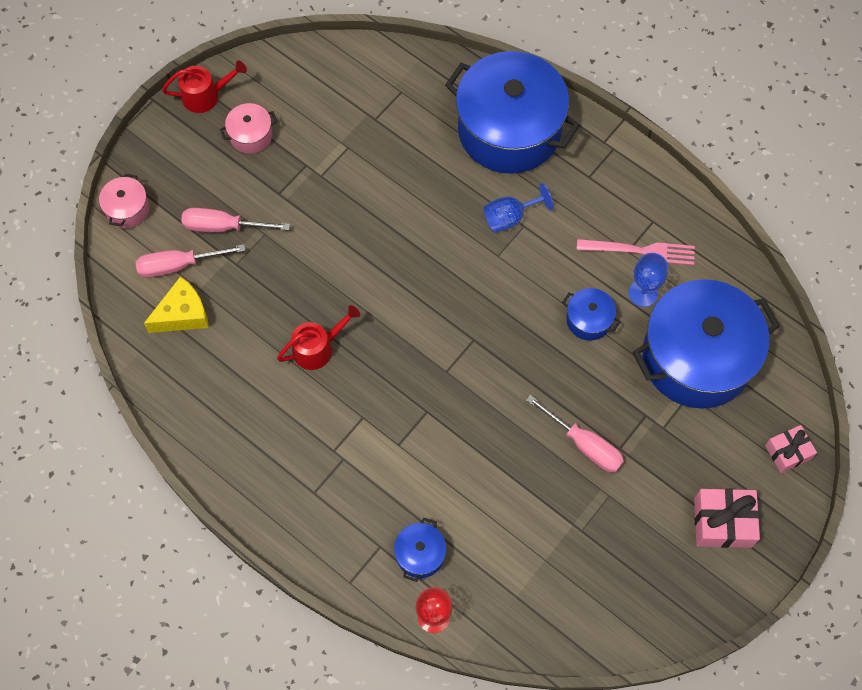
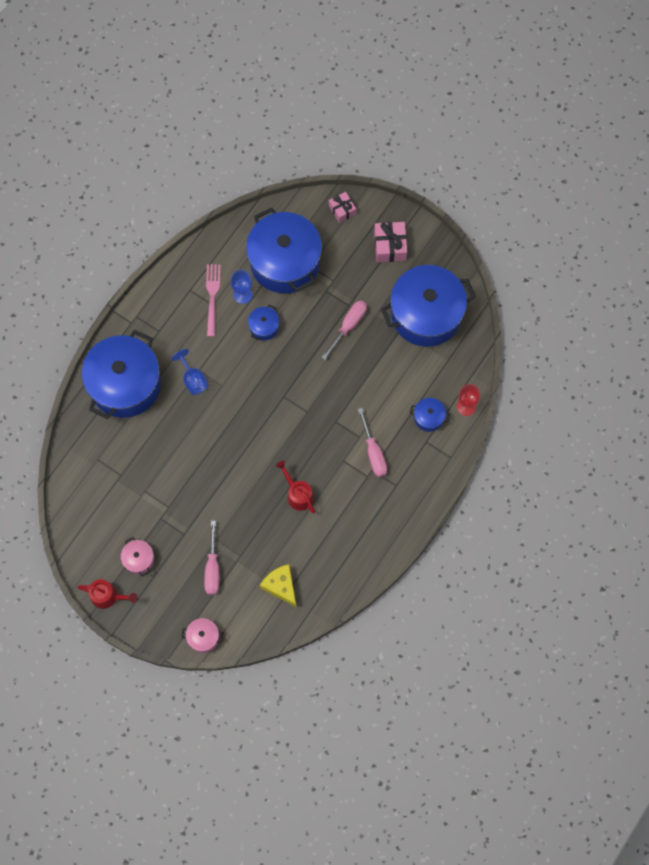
camera: 95 degrees left, 5 degrees up
(178, 265) = (244, 594): pink screwdriver -> pink screwdriver (373, 452)
(205, 96) = (107, 596): red watering can -> red watering can turned 120 degrees clockwise
(598, 569) = (426, 314): none -> blue pot

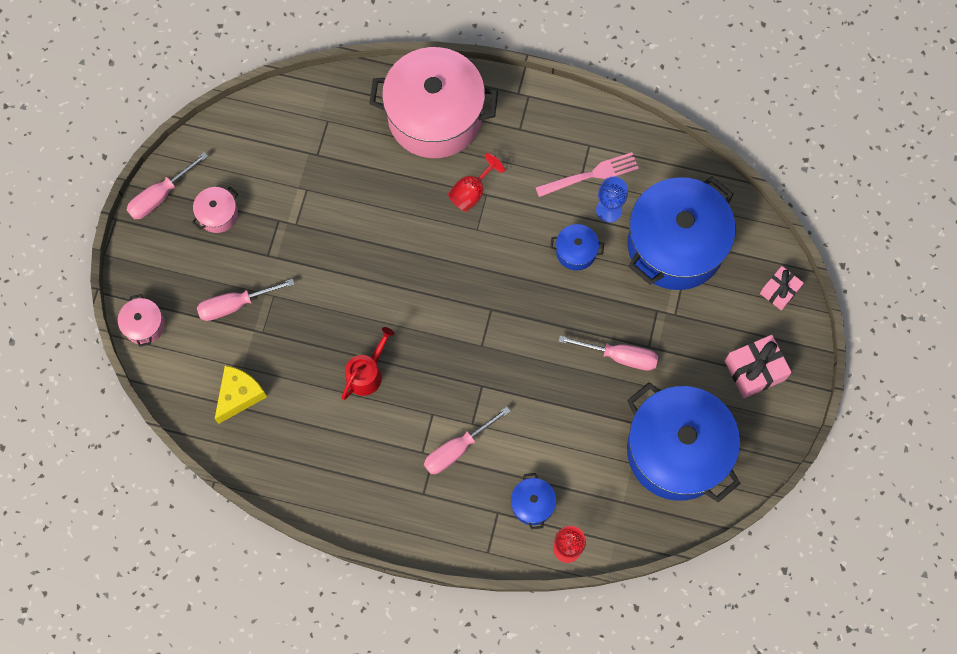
camera: 70 degrees right, 0 degrees up
(107, 596) = (160, 196): red watering can -> pink screwdriver
(125, 384) = (435, 116): blue pot -> pink pot
(193, 379) = (472, 192): blue goblet -> red goblet

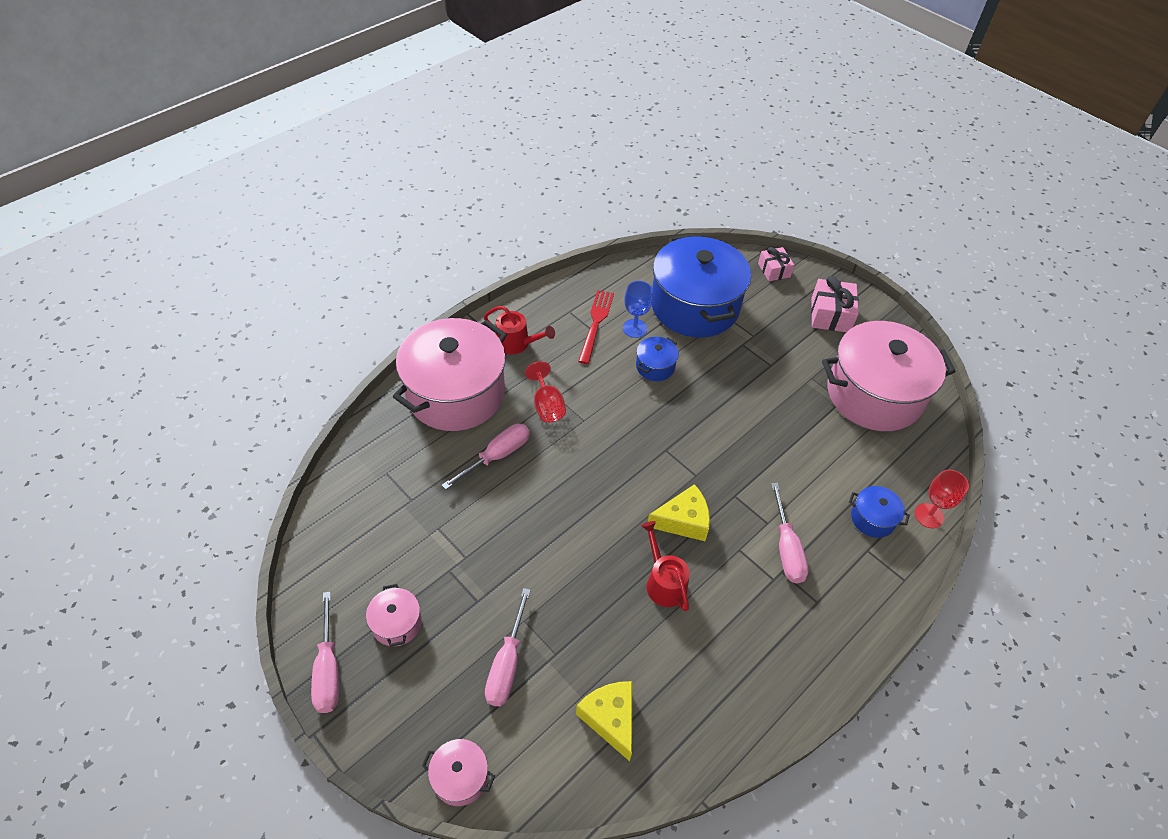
camera: 60 degrees left, 20 degrees down
(431, 359) = (683, 521): none -> yellow cheese
(520, 127) = (516, 343): none -> red watering can
(590, 175) = (596, 323): pink fork -> red fork
(620, 356) = (768, 387): pink screwdriver -> pink screwdriver (497, 456)
(677, 451) = (874, 394): blue pot -> pink pot

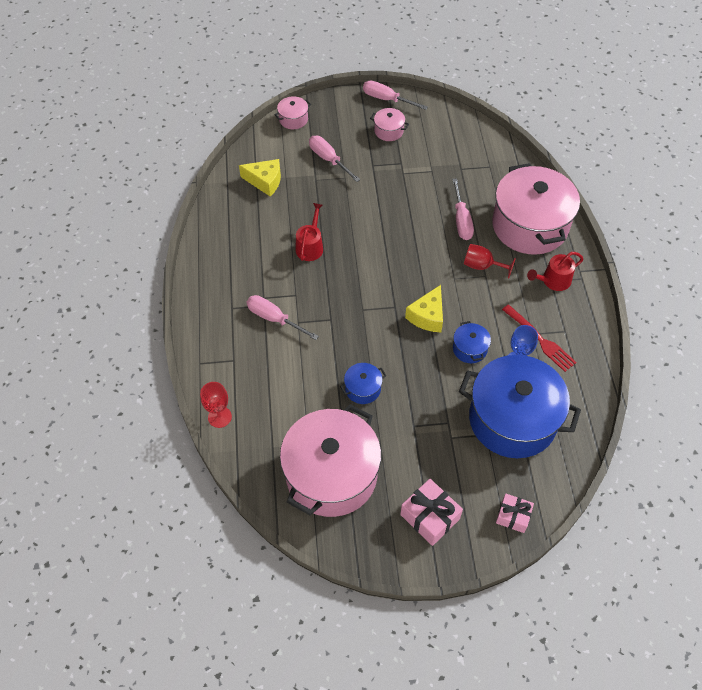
camera: 130 degrees right, 5 degrees up
(664, 582) = (310, 246): red watering can -> red watering can turned 90 degrees counterclockwise
(683, 521) = (338, 281): yellow cheese -> yellow cheese (427, 316)
(872, 518) = (248, 382): blue pot -> blue pot (363, 389)

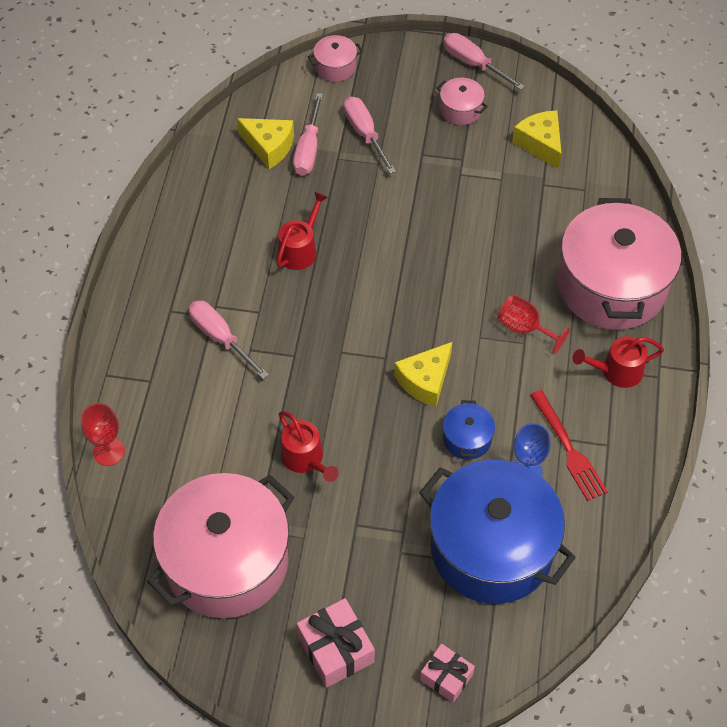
camera: 15 degrees right, 0 degrees up
(363, 389) = (305, 459): blue pot -> red watering can
(450, 143) = (540, 144): none -> yellow cheese
(461, 220) = (518, 258): pink screwdriver -> pink screwdriver (308, 149)

